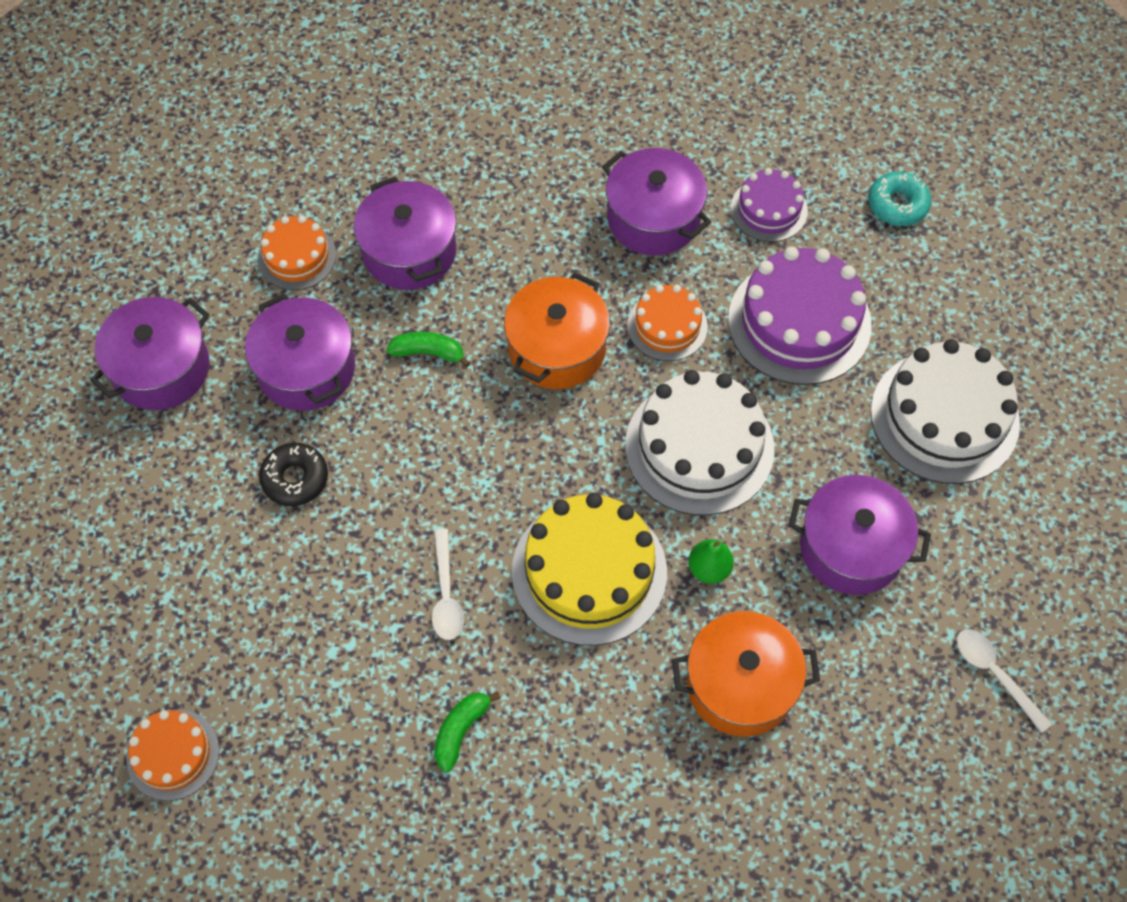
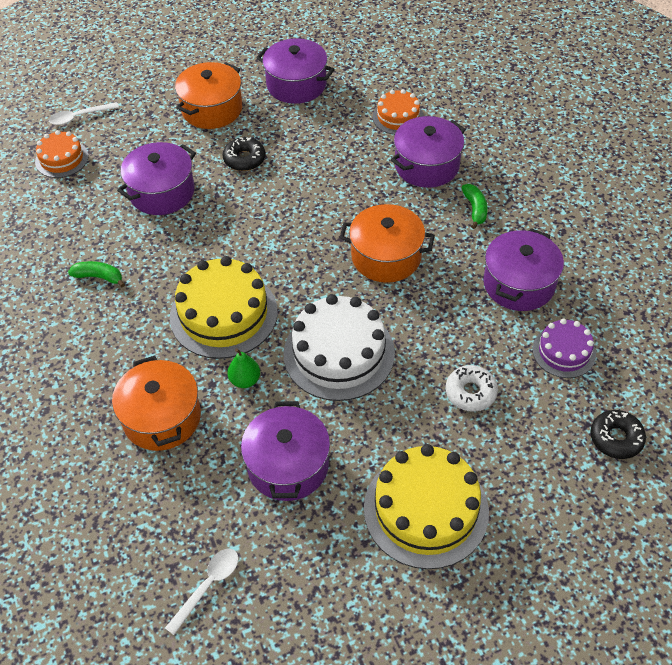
camera: 75 degrees right, 10 degrees down
(160, 501) = (212, 109): none -> orange pot
(306, 369) = (320, 143): purple pot -> purple pot (162, 192)
(428, 352) = (355, 194): green banana -> green banana (475, 209)
(446, 594) = (188, 247): white spoon -> white spoon (79, 117)
(667, 326) = (431, 313): orange cake -> none
(799, 322) = (470, 392): purple cake -> white donut
(897, 204) = (616, 438): turquoise donut -> black donut
(944, 417) = (426, 509): white cake -> yellow cake

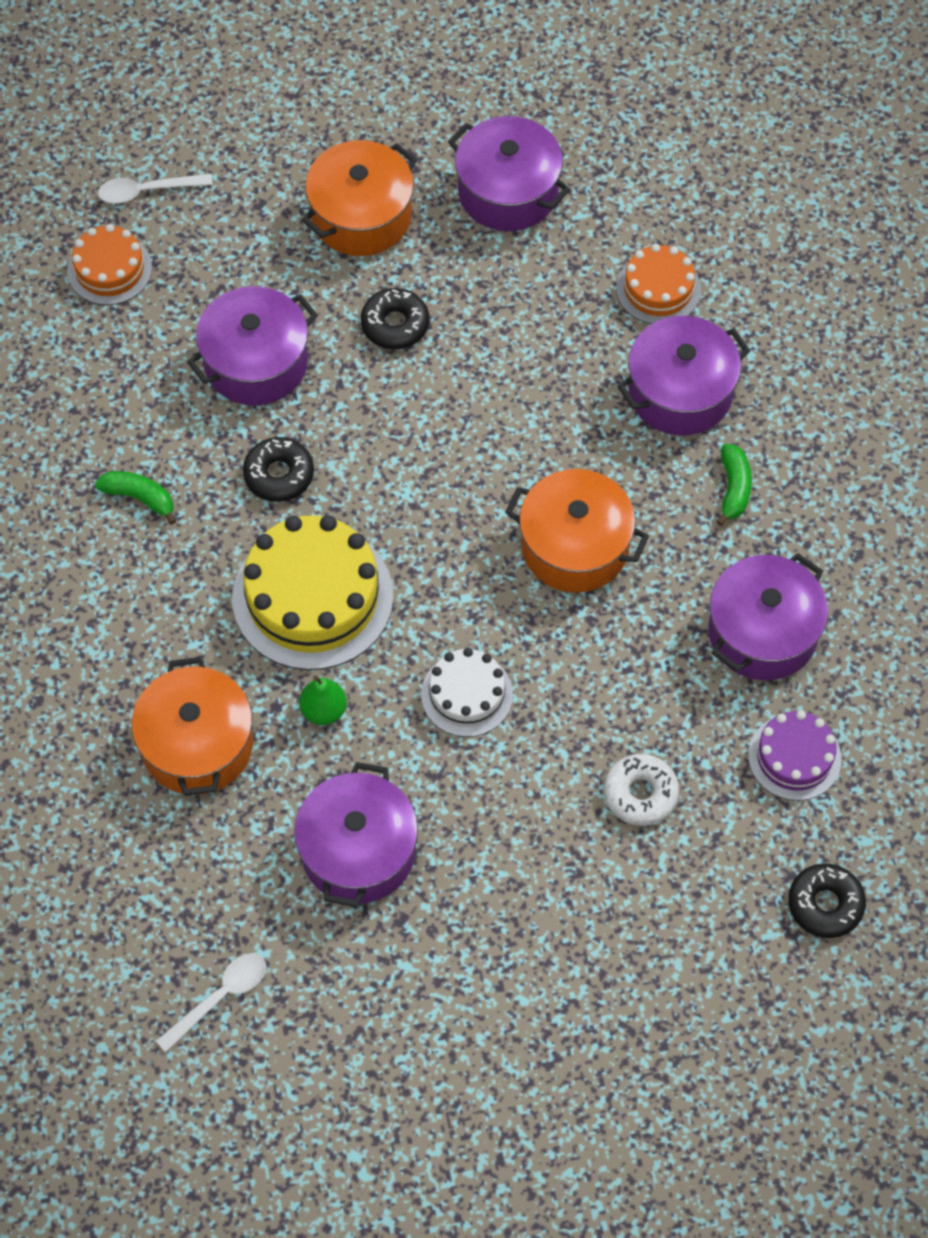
camera: 10 degrees right, 10 degrees up
(188, 249) = (279, 475): none -> black donut
(339, 353) = (467, 694): white cake -> white cake, size x0.56
(426, 509) = (531, 953): yellow cake -> none

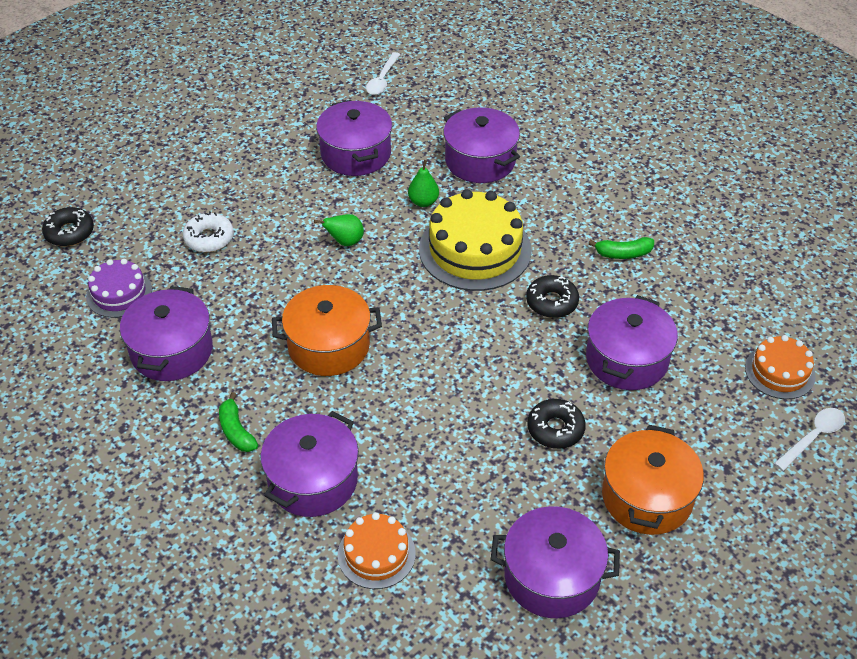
camera: 150 degrees right, 15 degrees down
(197, 745) = (480, 161): orange pot -> purple pot
(467, 694) = (345, 242): white cake -> green pear

